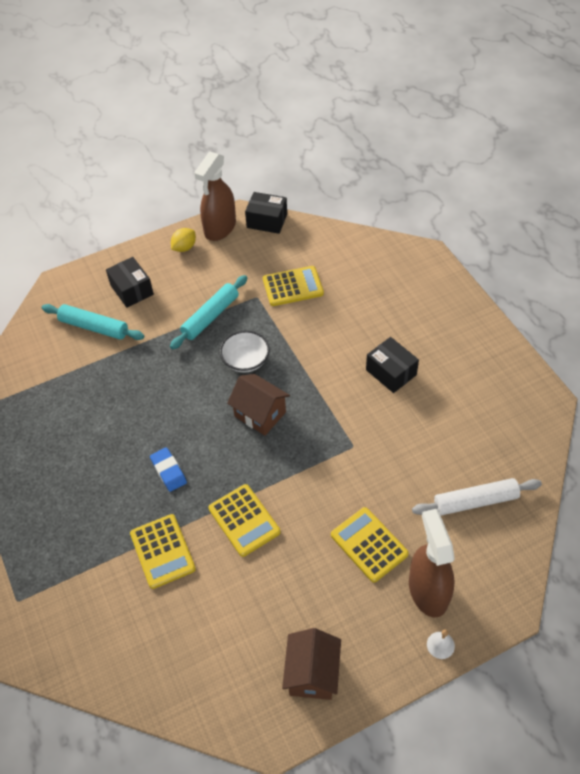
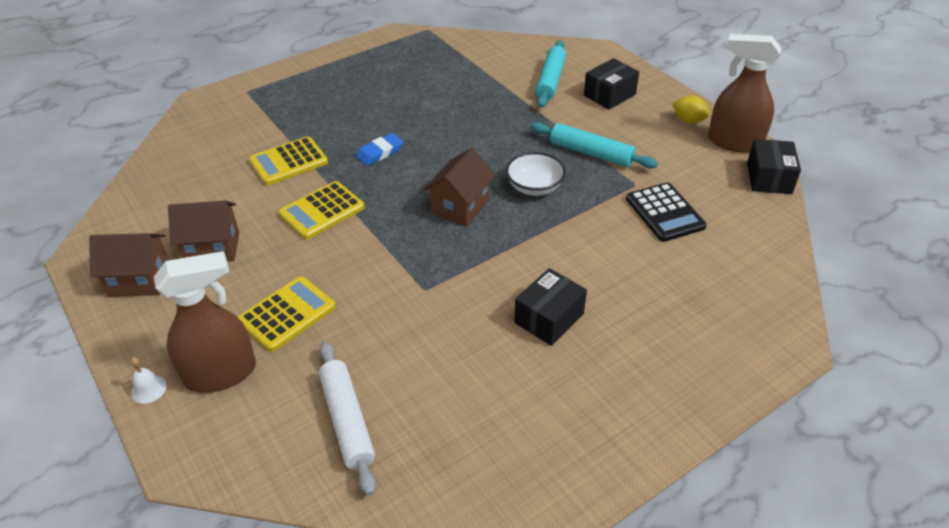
camera: 80 degrees right, 10 degrees down
(279, 612) = (212, 248): none -> brown house
(293, 286) = (664, 213): yellow calculator -> black calculator

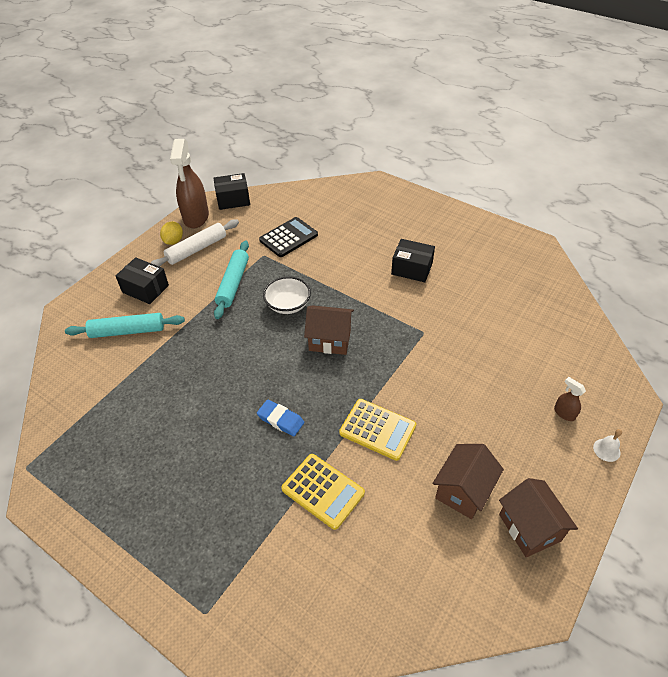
camera: 110 degrees left, 5 degrees up
(212, 248) = (463, 491): brown house -> brown house turned 60 degrees clockwise
(221, 373) = (564, 413): brown spray bottle -> brown spray bottle, size x0.43
(287, 314) = (493, 400): yellow calculator -> none
(347, 421) = (544, 332): white rolling pin -> white rolling pin (197, 249)

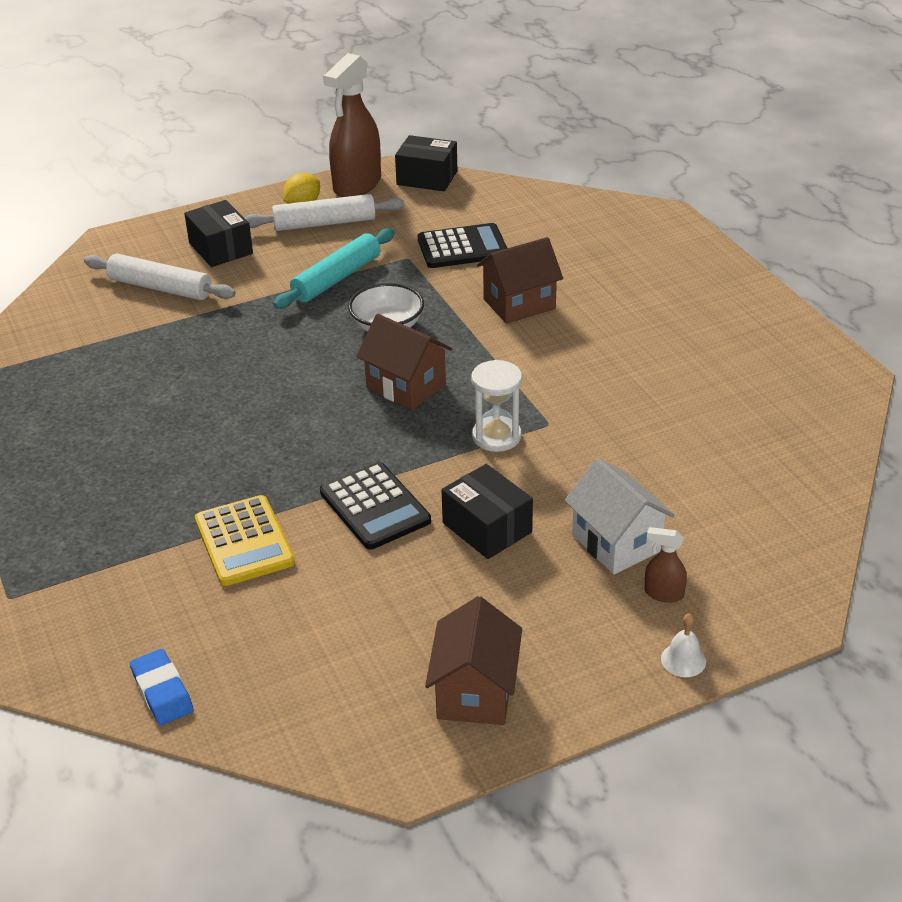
camera: 30 degrees right, 10 degrees down
(127, 331) = (160, 288): turquoise rolling pin -> white rolling pin
(280, 420) = (261, 449): blue eraser -> blue eraser (162, 691)
(377, 429) = (374, 507): yellow calculator -> black calculator
(404, 352) = (496, 436): none -> white hourglass
(412, 268) = (608, 342): black box -> black box (487, 527)
(463, 491) = (424, 616): brown house -> brown house (519, 304)
(517, 392) = (616, 543): none -> white house
(564, 413) = (663, 593): brown spray bottle -> brown spray bottle turned 60 degrees counterclockwise

